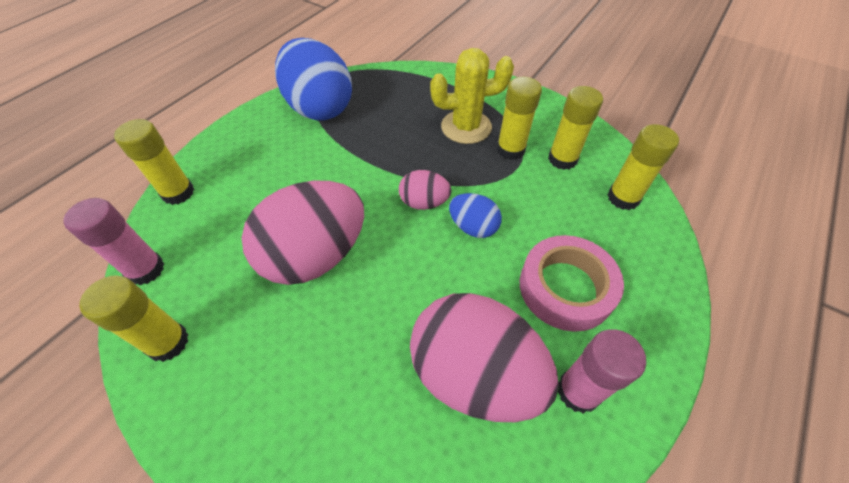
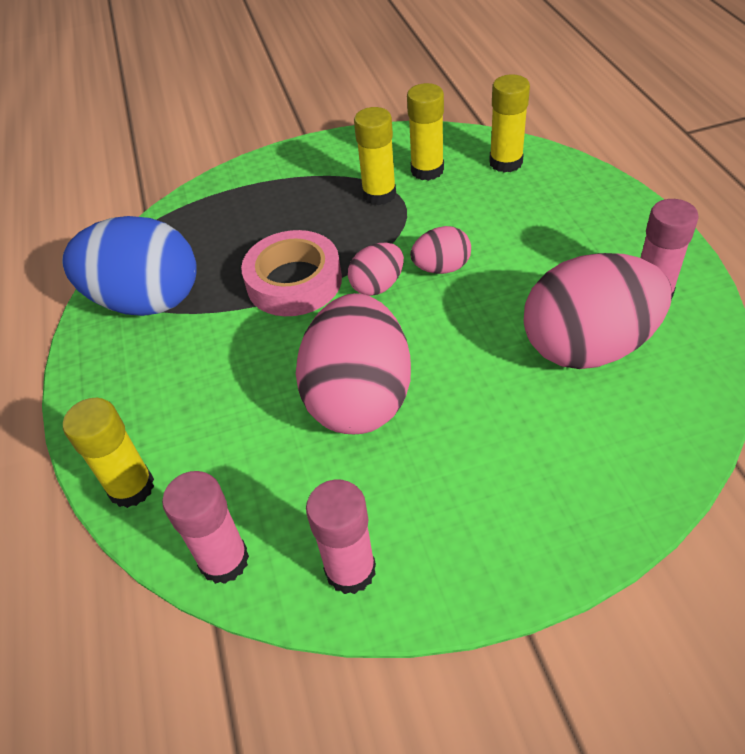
camera: 45 degrees left, 5 degrees down
(168, 342) = (350, 570): yellow glue stick -> pink glue stick
(466, 127) = (315, 207): yellow cactus -> none
(473, 227) = (441, 268): blue egg -> pink egg
(566, 287) = (558, 247): pink tape -> pink tape (294, 282)

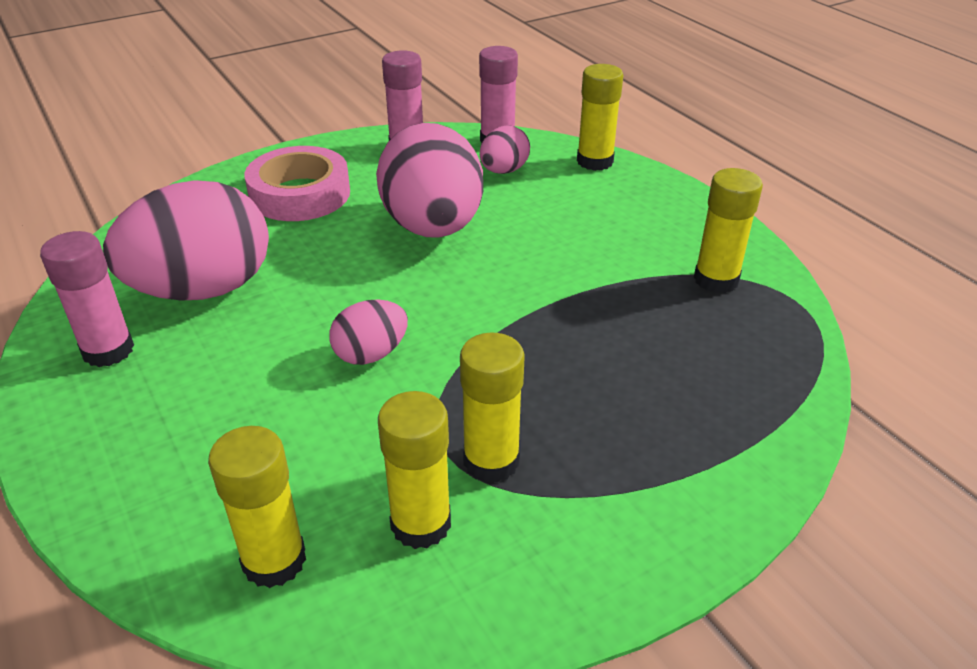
camera: 160 degrees right, 10 degrees down
(147, 301) = (716, 280): blue egg -> yellow glue stick
(294, 282) = (554, 318): pink tape -> pink tape (300, 194)
(377, 286) = (448, 325): pink egg -> pink egg (504, 171)

